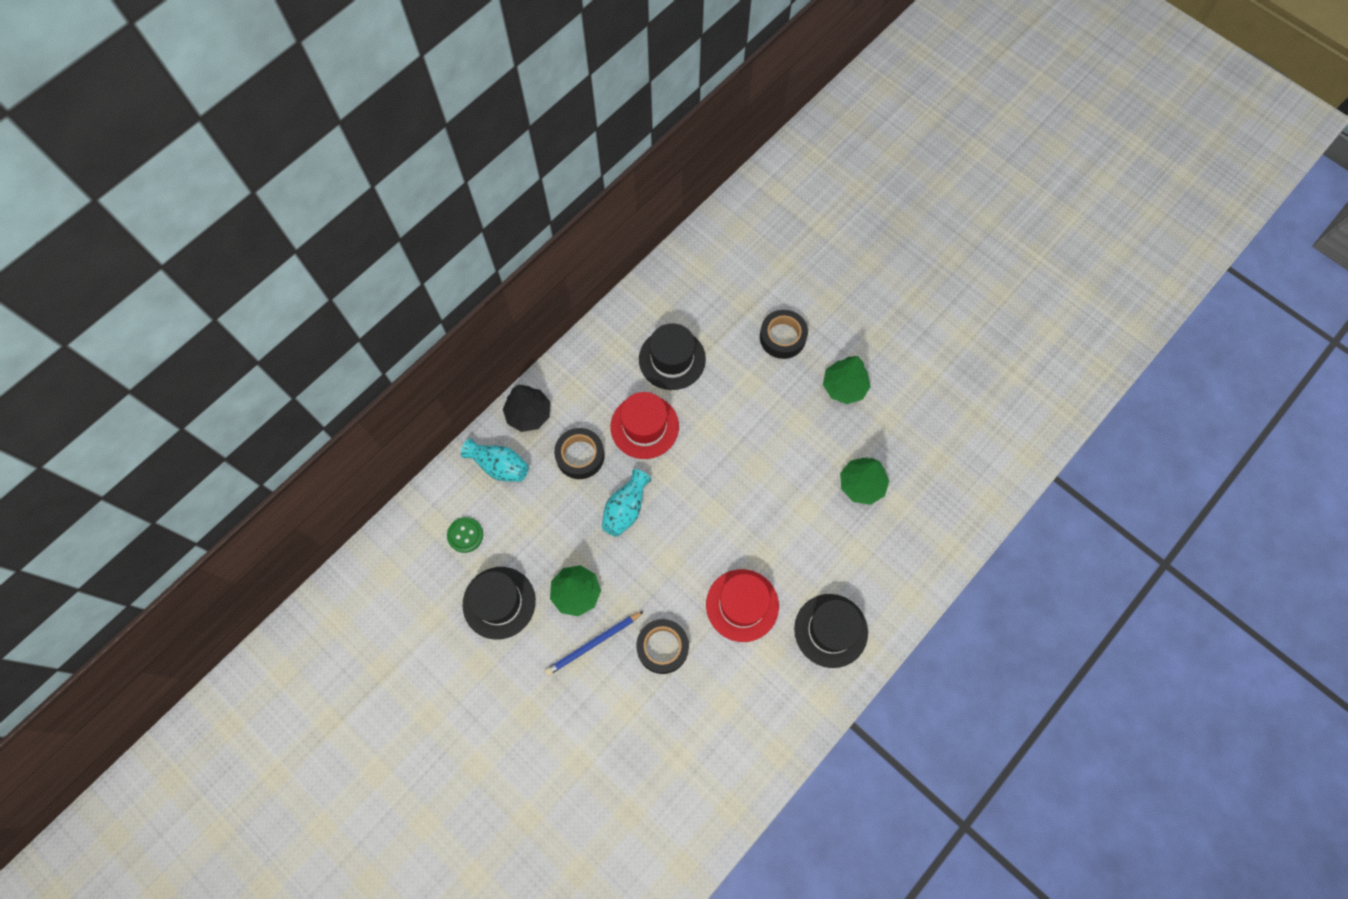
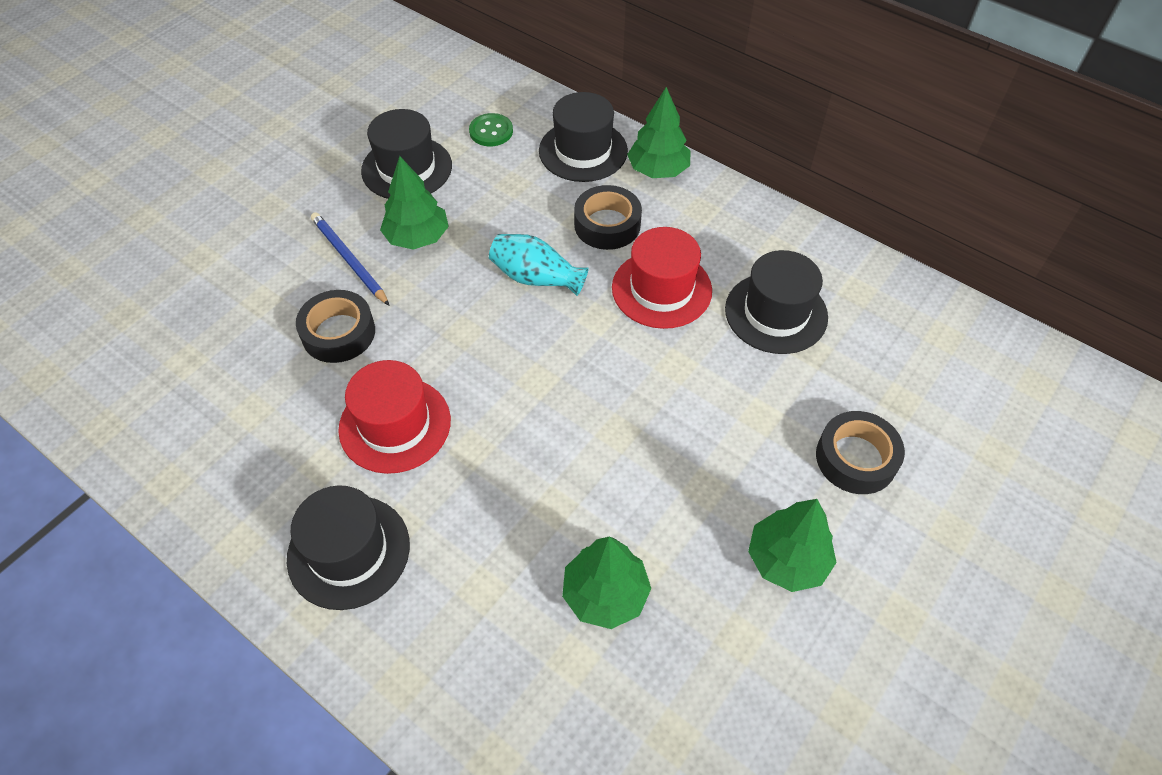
camera: 85 degrees right, 15 degrees down
(499, 466) = (583, 151): turquoise vase -> black hat
(528, 414) = (658, 170): black tree -> green tree

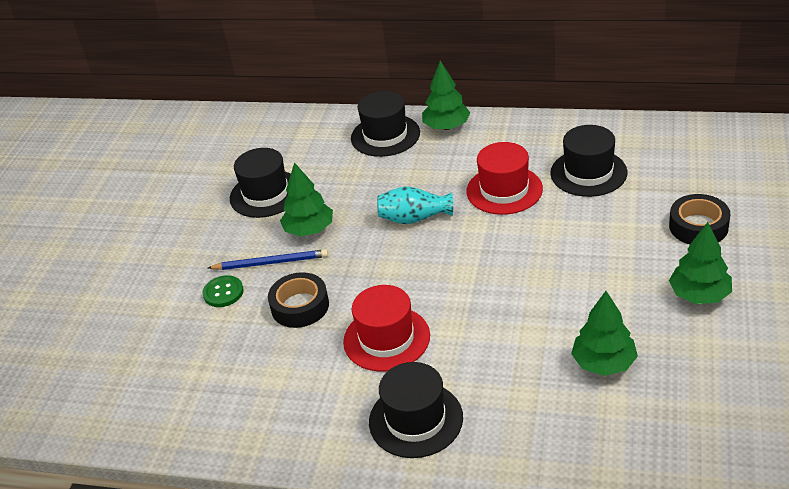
camera: 20 degrees left, 15 degrees down
(349, 260) = (270, 263): blue pencil -> blue pencil turned 150 degrees clockwise
(491, 131) = (309, 149): green button -> green button (223, 292)
(607, 224) = (437, 170): black tape -> none

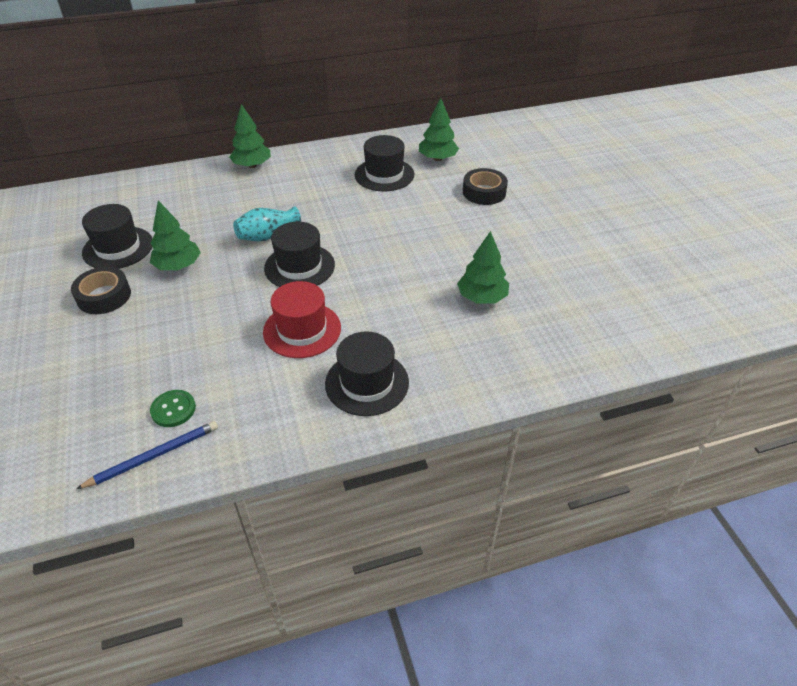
camera: 35 degrees left, 5 degrees up
(223, 292) = (124, 337): green button -> green button (173, 409)
(270, 263) = (157, 300): blue pencil -> blue pencil (153, 456)
(300, 306) = (207, 327): black tape -> black tape (104, 296)
(385, 135) = (203, 181): black hat -> black hat (299, 266)
(504, 190) = (328, 199): red hat -> none
(699, 295) = (515, 235): green tree -> green tree (437, 158)

